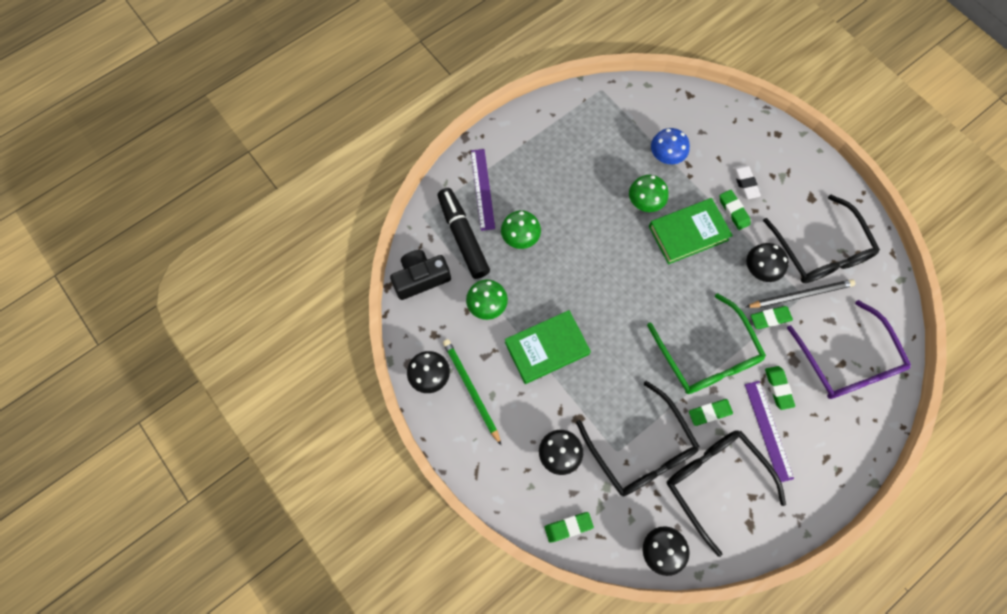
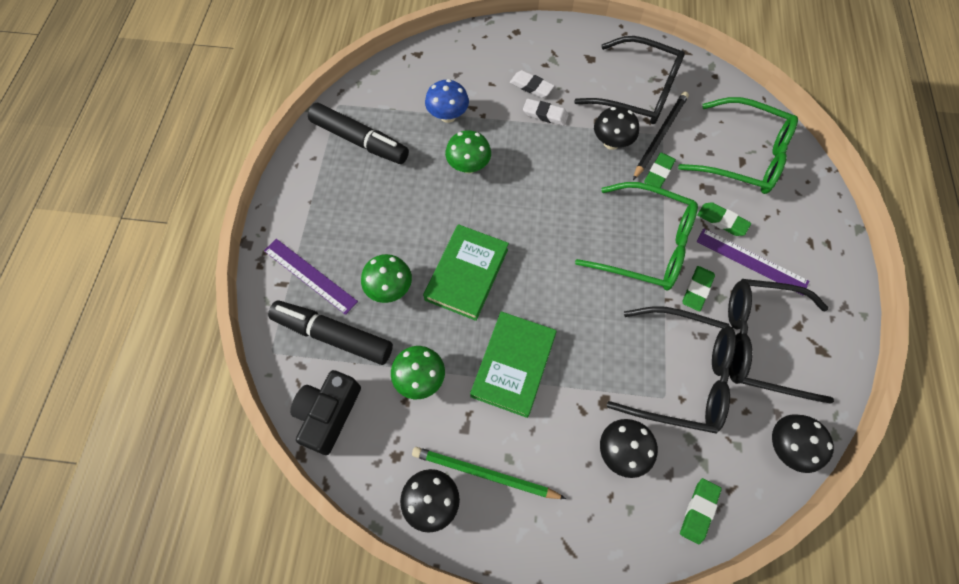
camera: 45 degrees left, 5 degrees down
(592, 127) = (360, 141): none -> black marker
(688, 233) = (528, 161): green book -> green book (466, 274)
(733, 211) = (545, 114): green eraser -> white eraser
(846, 361) = (742, 156): purple glasses -> green glasses

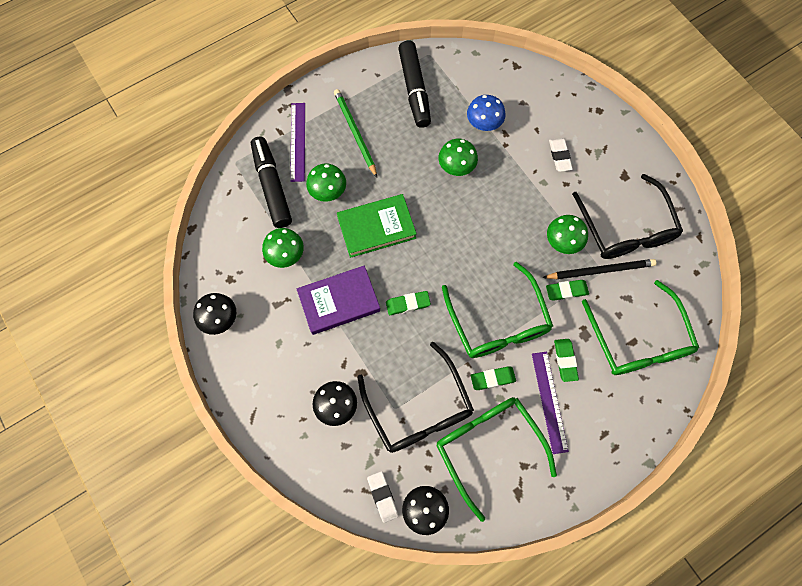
camera: 50 degrees right, 5 degrees up
(329, 413) = (225, 223): black camera -> none
(484, 473) = (258, 335): green pencil -> green pencil (355, 133)
(513, 365) = (339, 302): green book -> purple book
(545, 114) = (544, 182): white eraser -> white eraser (383, 496)
(611, 142) = (562, 242): black mushroom -> green mushroom
(698, 511) = (335, 478): green eraser -> green eraser (408, 304)
(762, 343) = (489, 448): black glasses -> green glasses

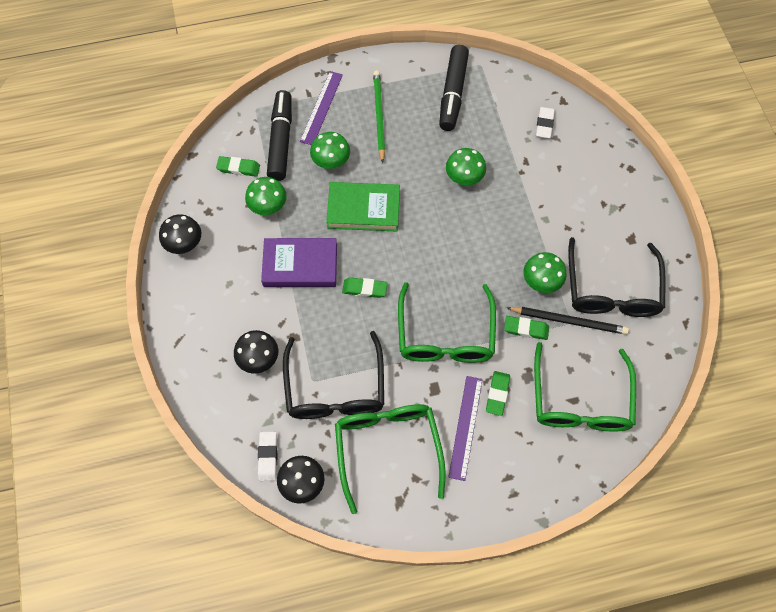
camera: 20 degrees right, 5 degrees down
(483, 124) = (507, 146): blue mushroom -> none
(492, 378) = (418, 386): green eraser -> green eraser (238, 168)
(559, 156) = (572, 199): white eraser -> white eraser (544, 124)

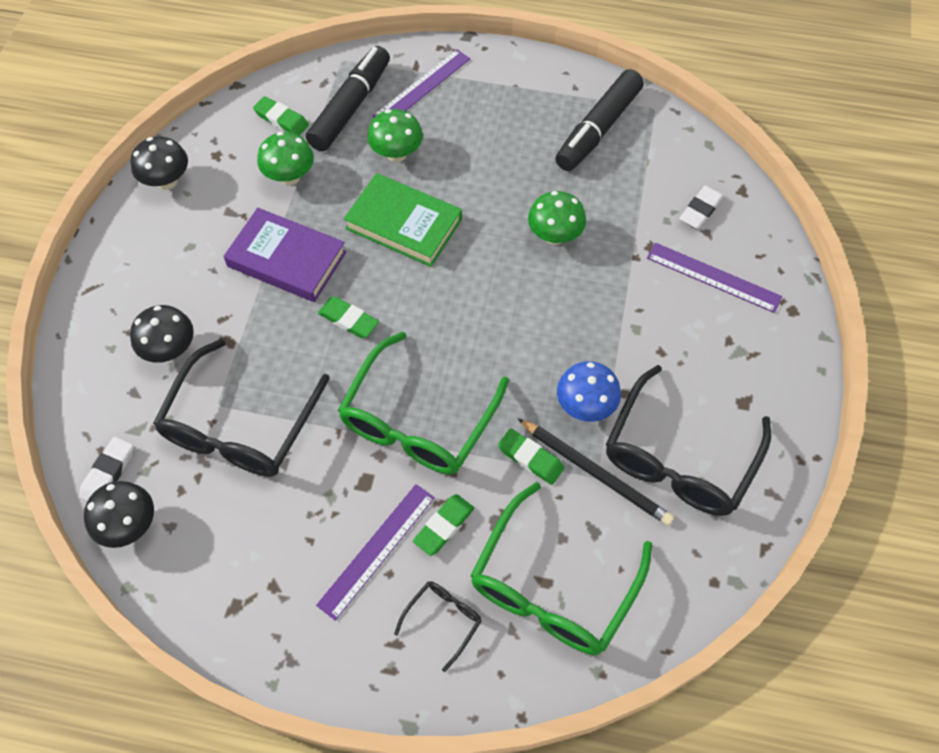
camera: 25 degrees right, 5 degrees down
(379, 116) = (487, 122): green pencil -> none
(388, 449) = (260, 532): green glasses -> none
(528, 451) = (443, 620): none -> black glasses
(541, 281) = (585, 406): green mushroom -> blue mushroom
(574, 166) = (713, 277): none -> purple ruler

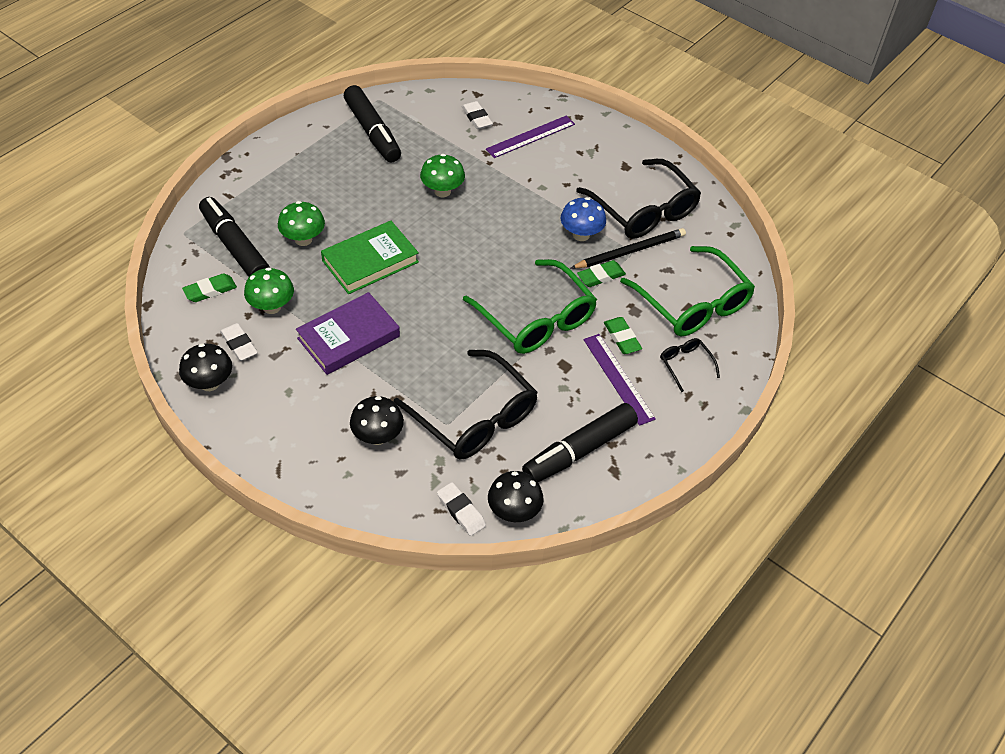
camera: 65 degrees left, 10 degrees down
(226, 177) = (239, 344): none -> white eraser
(245, 554) = (579, 450): none -> black marker
(348, 320) = (429, 323): green eraser -> none
(422, 87) = (253, 200): purple ruler -> none

